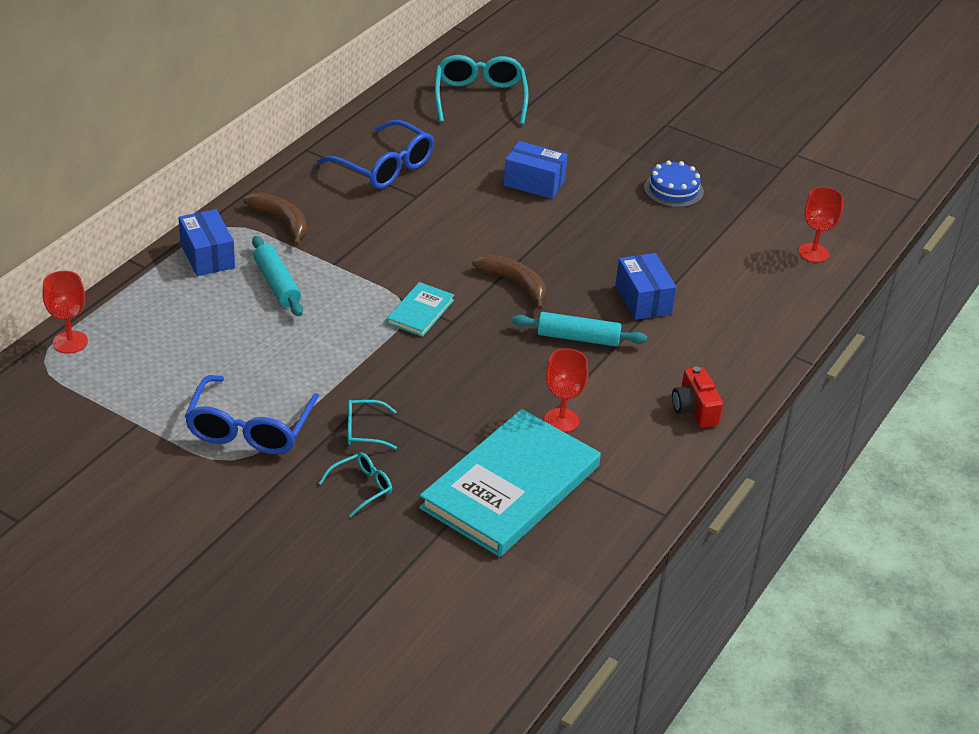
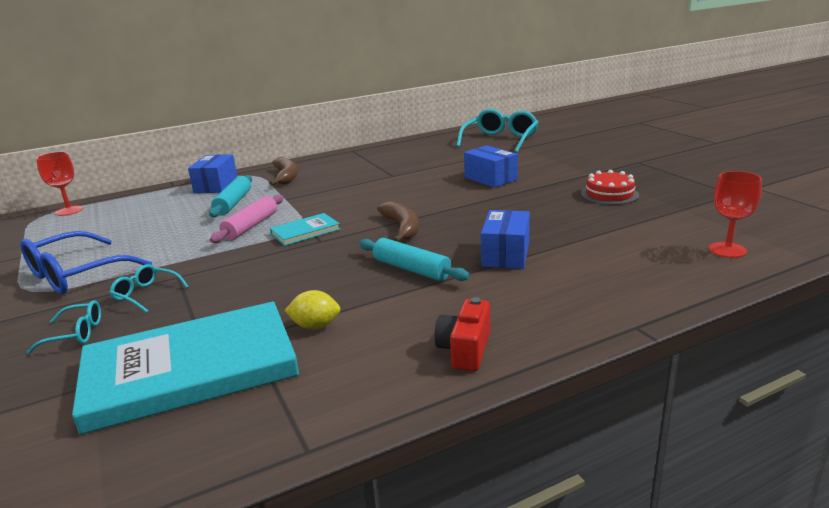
camera: 35 degrees right, 15 degrees down
(349, 317) = (251, 226): none -> pink rolling pin
(385, 167) = (391, 161): blue glasses -> none
(561, 420) = (315, 326): red goblet -> yellow lemon
(673, 190) = (609, 194): blue cake -> red cake

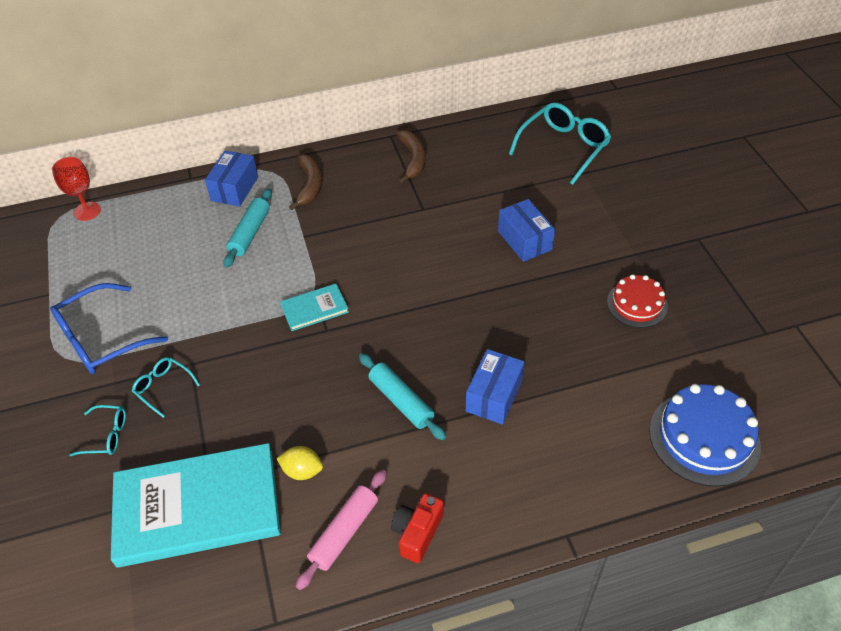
camera: 10 degrees right, 25 degrees up
(251, 226) = (263, 285): pink rolling pin -> pink rolling pin (344, 532)
(402, 227) = (409, 323): brown banana -> brown banana (413, 159)
(727, 250) = (704, 437): red goblet -> blue cake

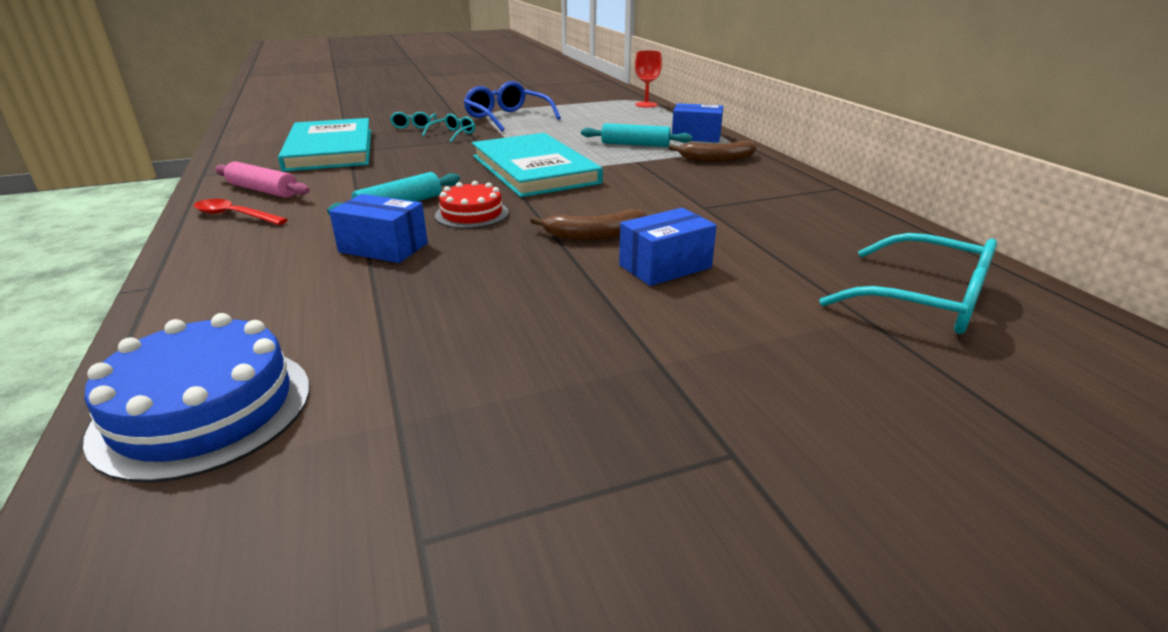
camera: 85 degrees right, 20 degrees down
(302, 471) = (340, 175): yellow lemon -> none
(314, 309) = (534, 169): turquoise book -> turquoise book, size x2.22
(413, 159) = (798, 200): brown banana -> brown banana (595, 235)
(417, 533) = (234, 216): red camera -> red spoon
(637, 304) = (529, 358): red cake -> red cake (472, 214)

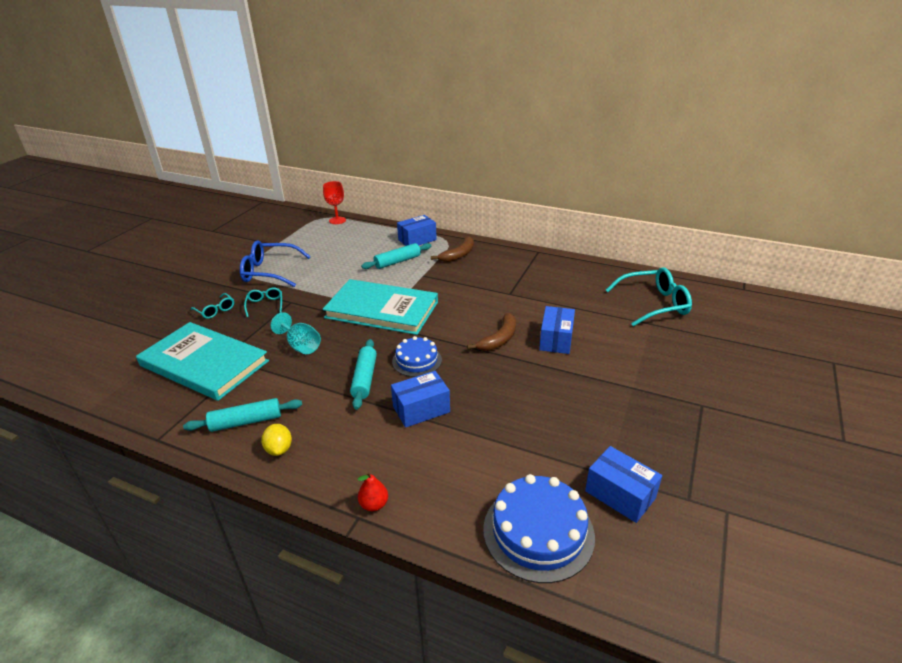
camera: 45 degrees left, 5 degrees up
(180, 286) = (374, 504): none -> red pear
(234, 216) = (279, 449): red spoon -> yellow lemon
(263, 190) = (246, 421): pink rolling pin -> turquoise rolling pin
(357, 453) = (620, 494): none -> blue box
(412, 165) = (301, 346): none -> turquoise goblet
(472, 214) = (417, 360): red cake -> blue cake

